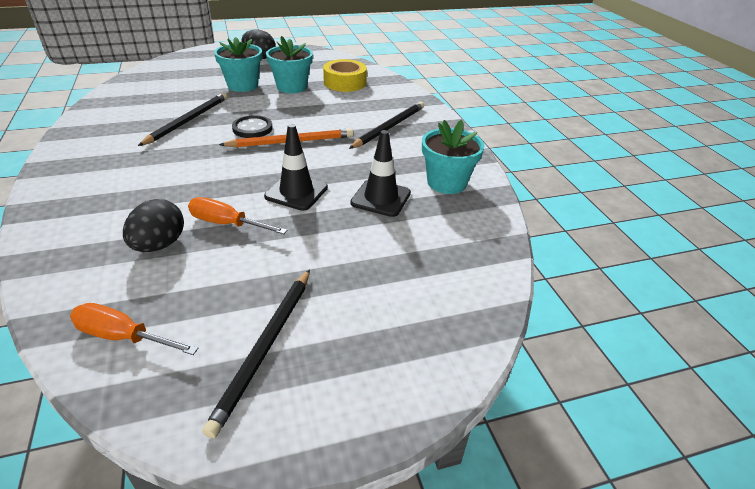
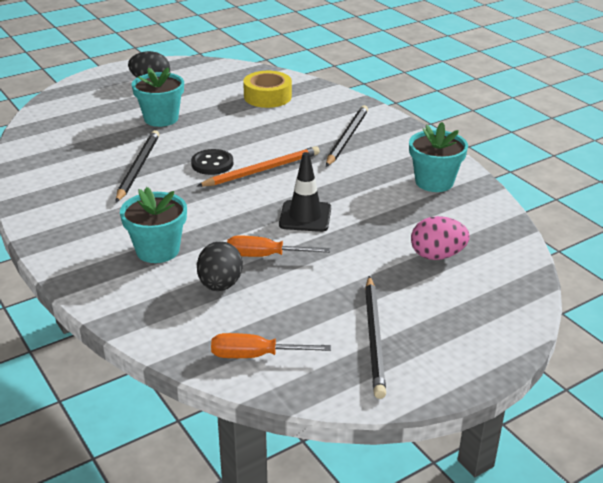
camera: 15 degrees left, 5 degrees down
(292, 87) = (215, 111): turquoise flower pot -> turquoise flower pot (157, 250)
(381, 198) = (385, 207): black traffic cone -> none
(401, 262) = (437, 255): none -> pink egg

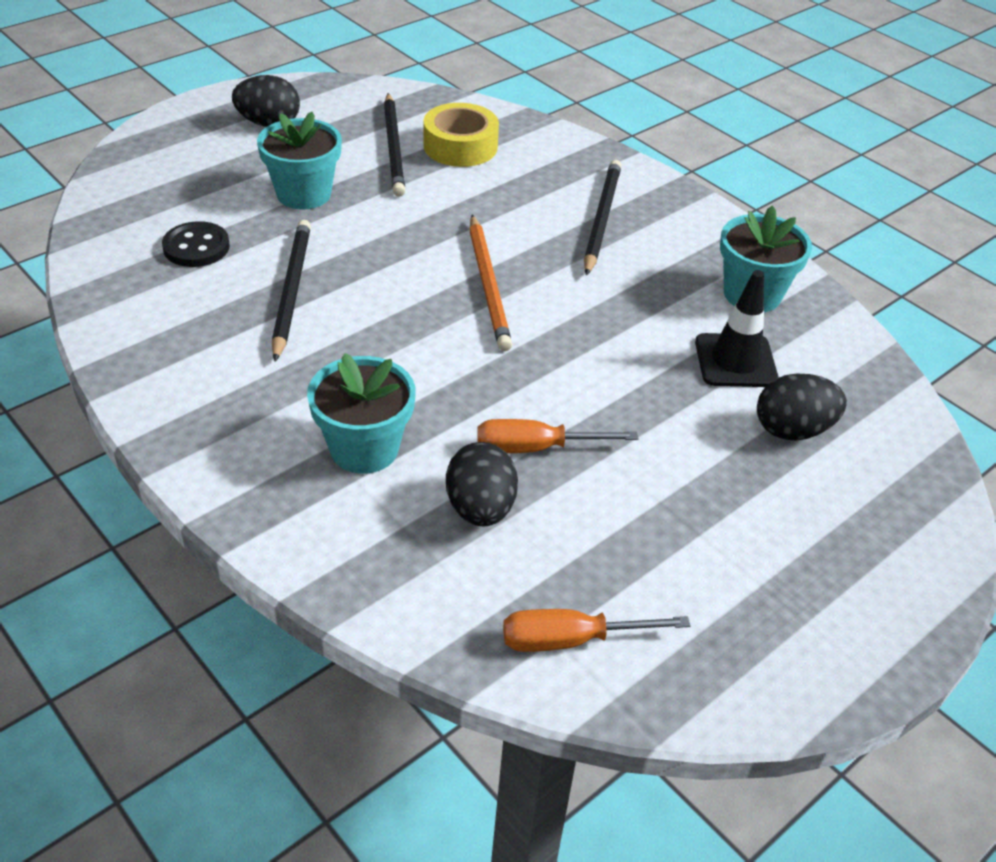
camera: 10 degrees left, 10 degrees up
(212, 164) = (407, 277): black button -> black button (196, 247)
(262, 170) = (488, 285): orange pencil -> orange pencil turned 120 degrees clockwise
(305, 216) = (577, 369): black traffic cone -> black traffic cone (735, 361)
(374, 338) = (741, 590): black pencil -> black pencil (394, 148)
(437, 255) = (792, 430): pink egg -> black egg

